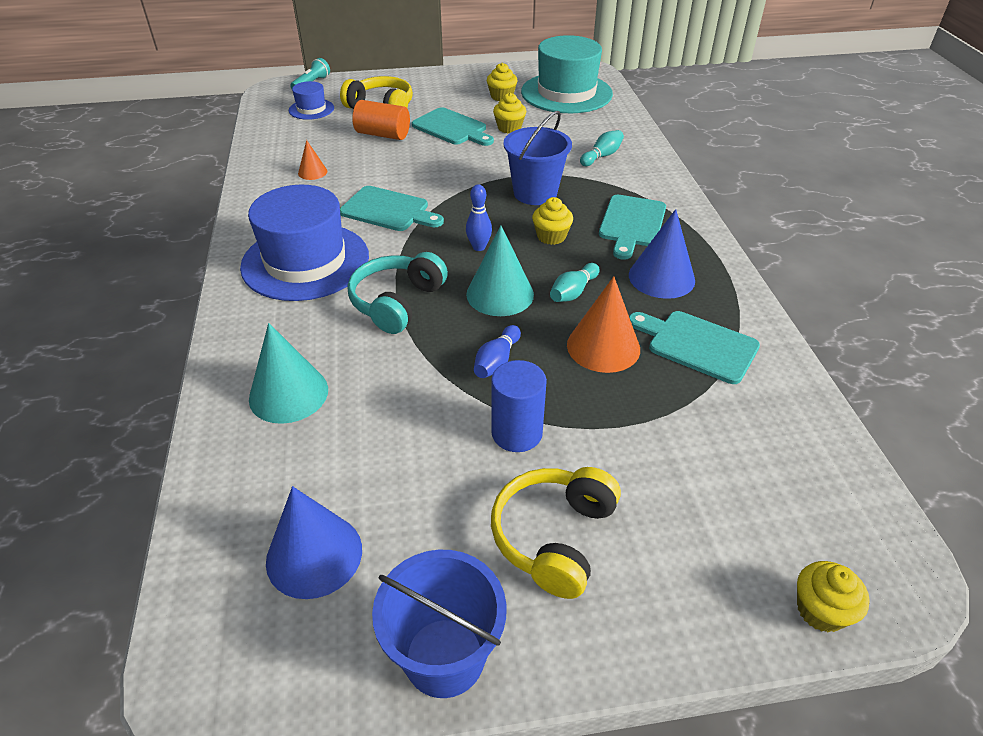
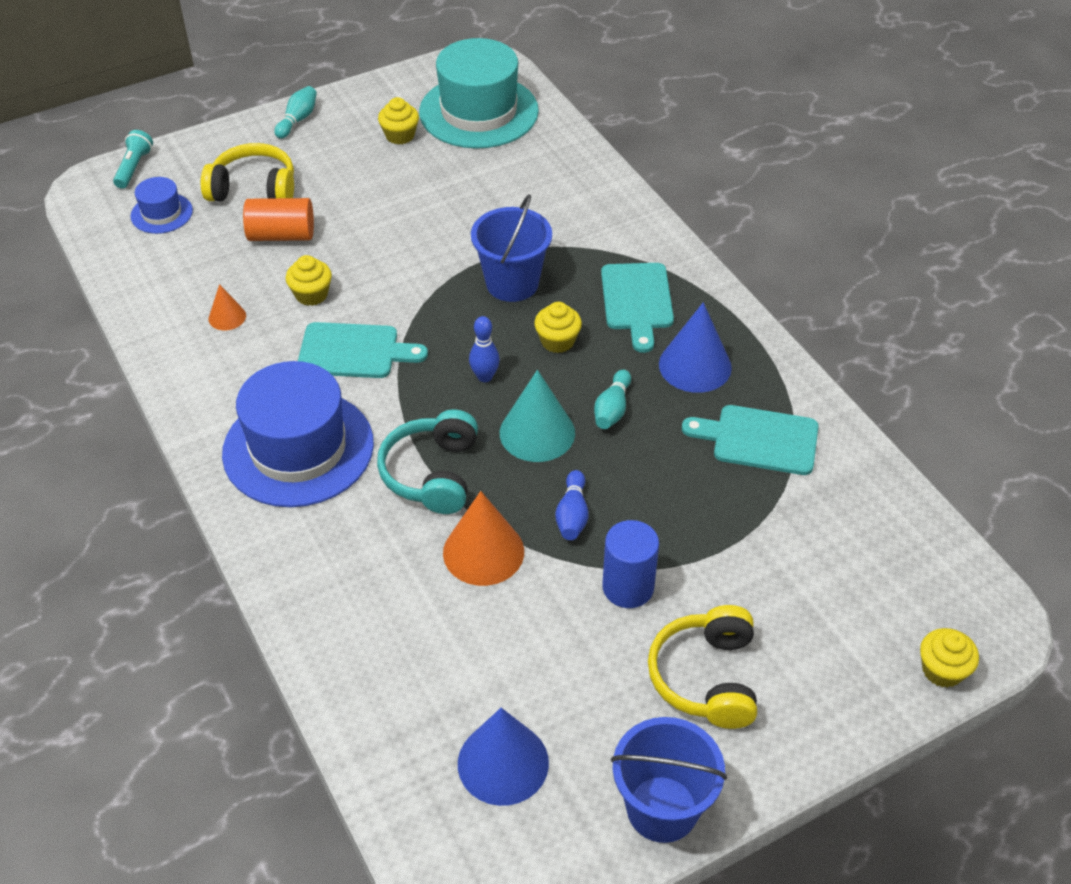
camera: 20 degrees left, 5 degrees up
(288, 394) = (380, 614): turquoise cone -> none
(452, 128) = (364, 204): turquoise cutting board -> none
(509, 128) = (434, 187): yellow cupcake -> yellow cupcake (311, 294)
(602, 156) = (564, 208): turquoise bowling pin -> turquoise bowling pin (297, 120)
(603, 346) = (669, 467): orange cone -> orange cone (483, 552)

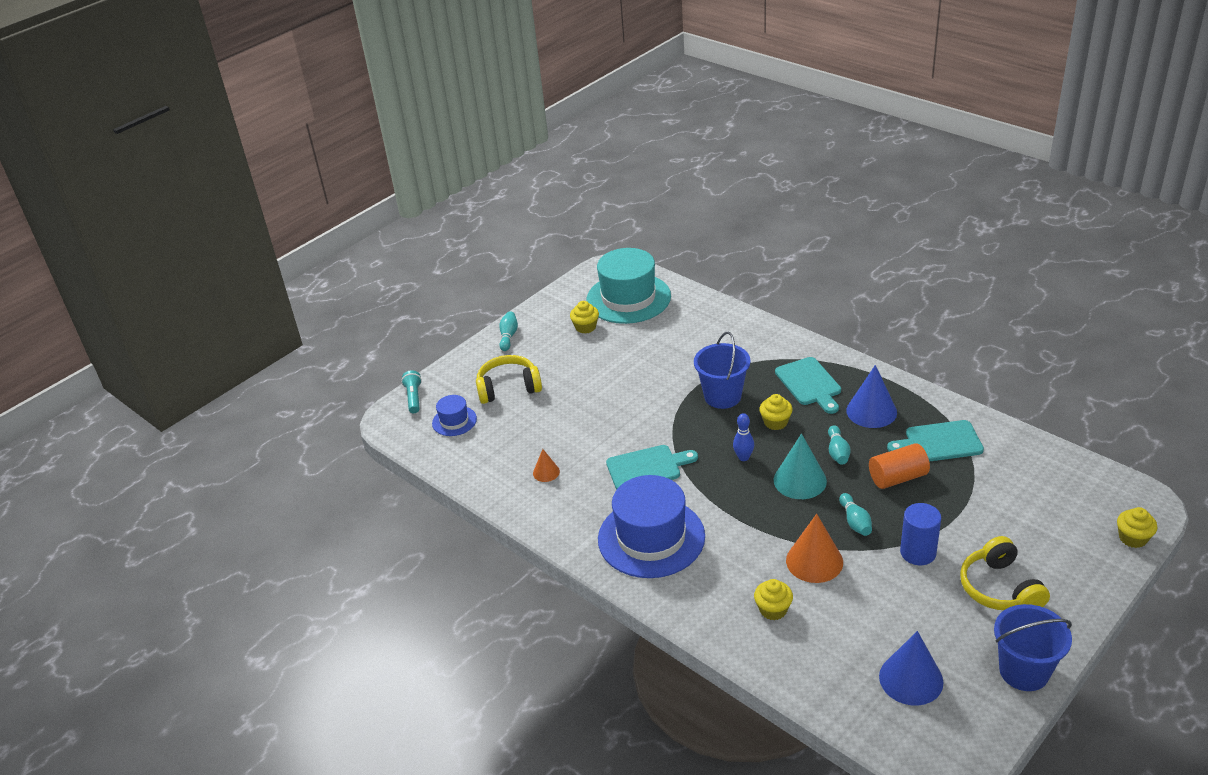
camera: 15 degrees left, 10 degrees down
(281, 235) = (548, 411): orange cylinder -> orange cylinder (897, 477)
(311, 294) = (594, 442): yellow cupcake -> yellow cupcake (773, 609)
(432, 473) = (750, 525): turquoise headphones -> none
(572, 515) = (855, 522): blue bowling pin -> turquoise bowling pin

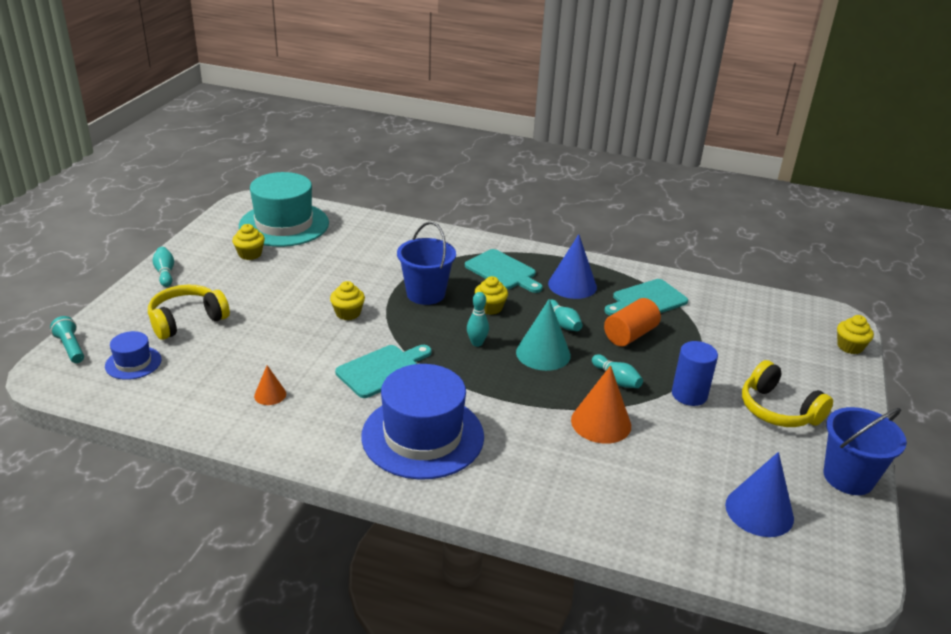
camera: 30 degrees left, 5 degrees down
(743, 457) = (477, 343): blue bowling pin -> turquoise bowling pin
(773, 609) = (589, 478): yellow cupcake -> yellow cupcake (348, 313)

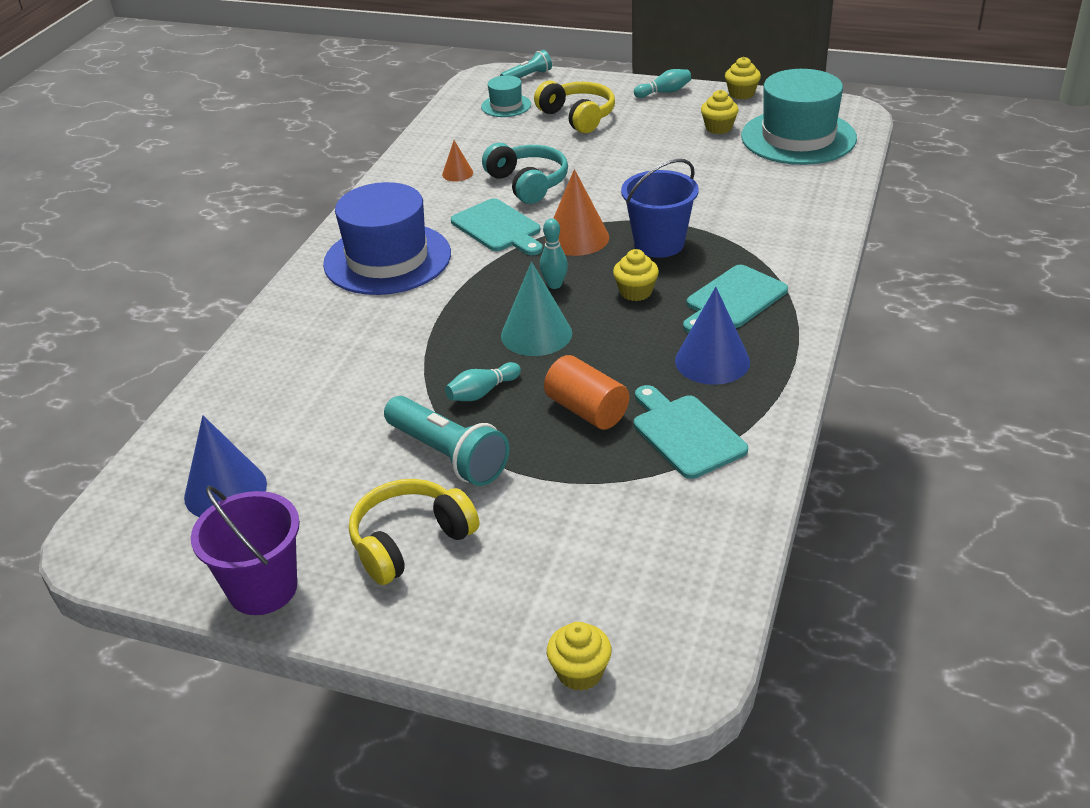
camera: 95 degrees right, 5 degrees up
(133, 363) = (506, 106): blue hat -> turquoise hat
(308, 352) = (527, 184): none -> turquoise headphones
(348, 313) = (606, 198): yellow cupcake -> yellow cupcake (741, 94)
(563, 323) = (608, 351): turquoise bowling pin -> none
(601, 423) = (397, 376): orange cone -> orange cone (577, 238)
(689, 395) = (448, 455): blue cylinder -> turquoise flashlight
(848, 477) = (263, 589): blue bucket -> purple bucket

